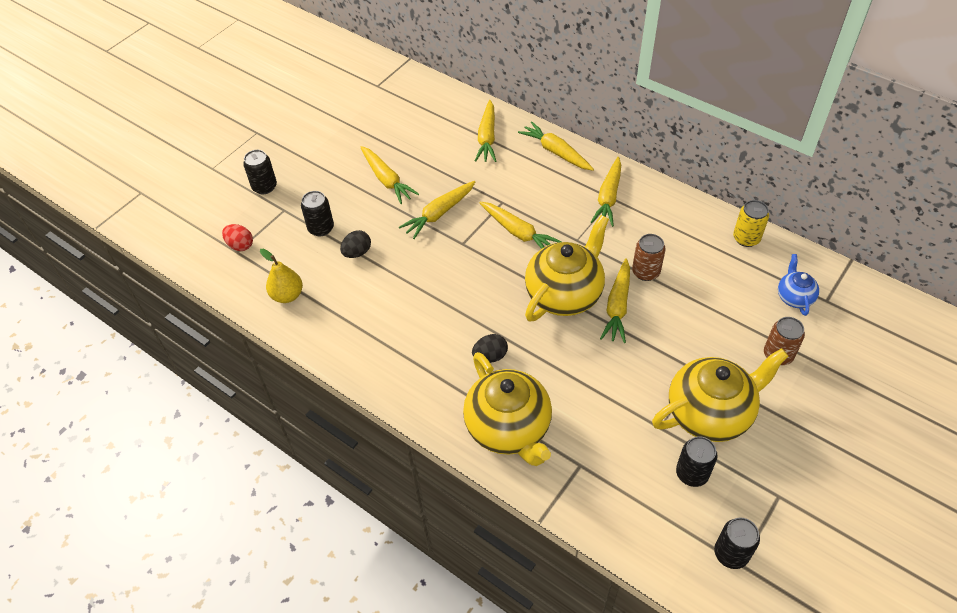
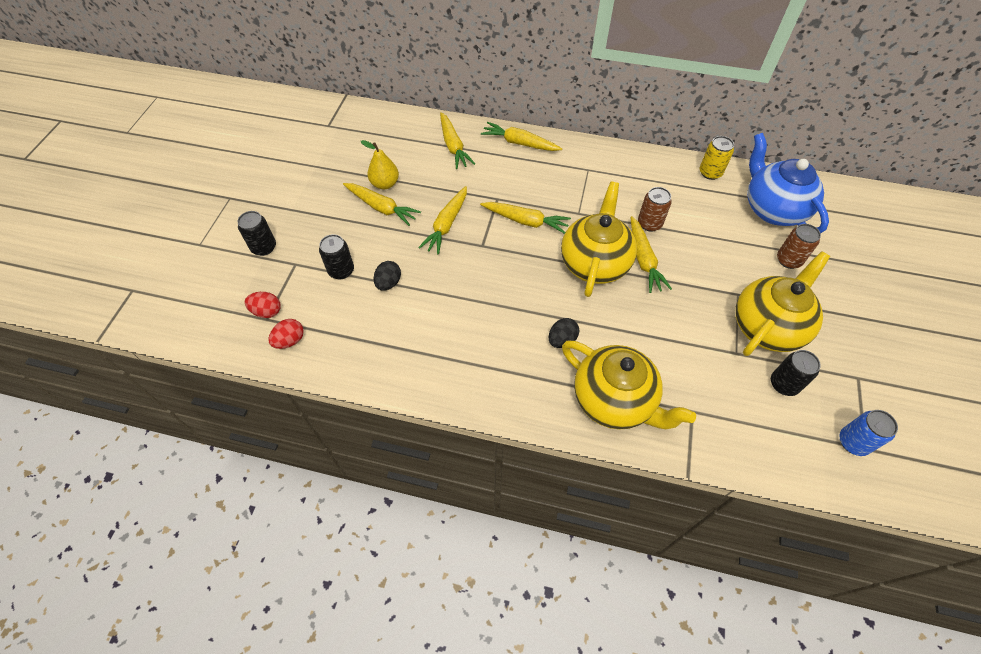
camera: 25 degrees left, 5 degrees up
(247, 277) = (290, 341): none -> red egg
(287, 295) = (340, 345): yellow pear -> yellow pear (385, 184)
(608, 197) = (584, 170): yellow carrot -> none
(731, 553) = (853, 442): black can -> blue can
(794, 297) = (772, 209): blue teapot -> blue teapot, size x2.02

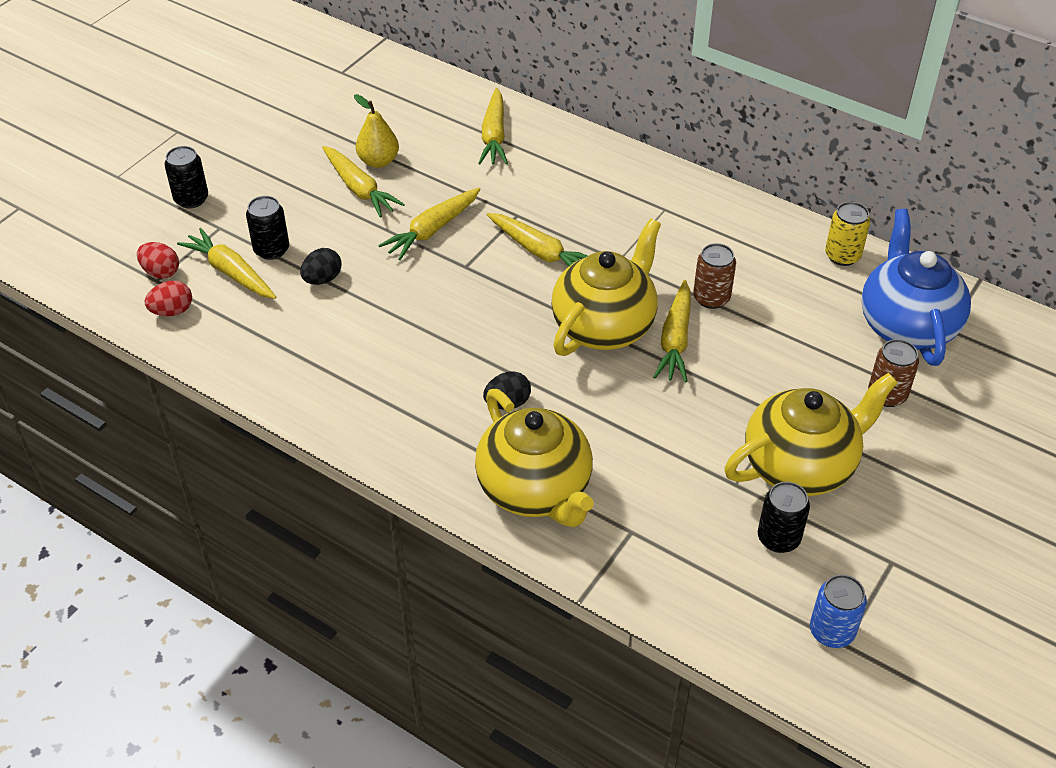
camera: 20 degrees right, 10 degrees down
(519, 143) = (587, 153): yellow carrot -> yellow carrot (230, 272)

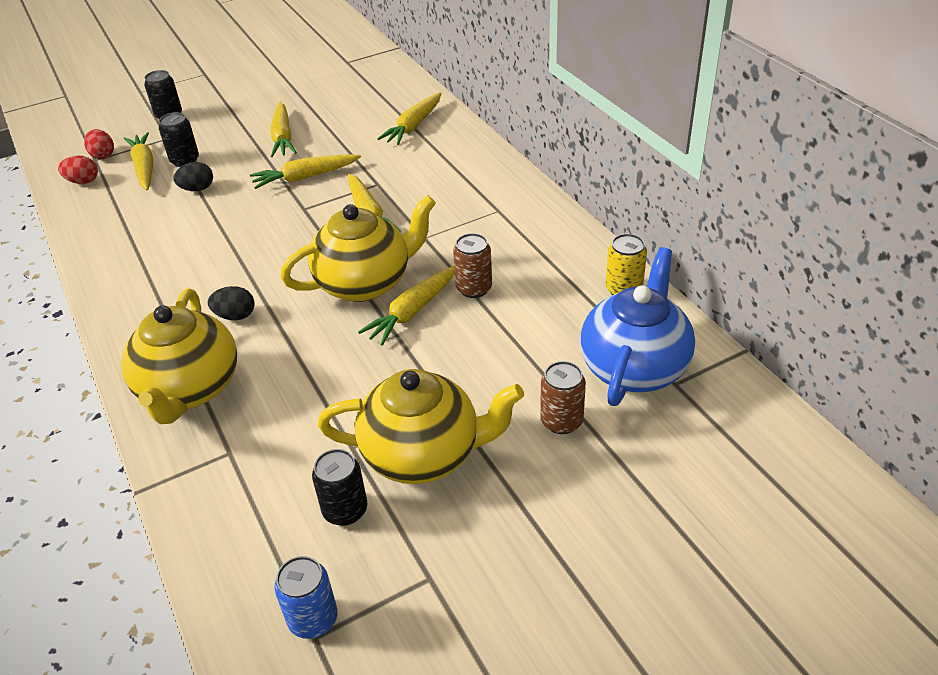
camera: 30 degrees right, 5 degrees down
(378, 161) = (314, 123): yellow pear -> none

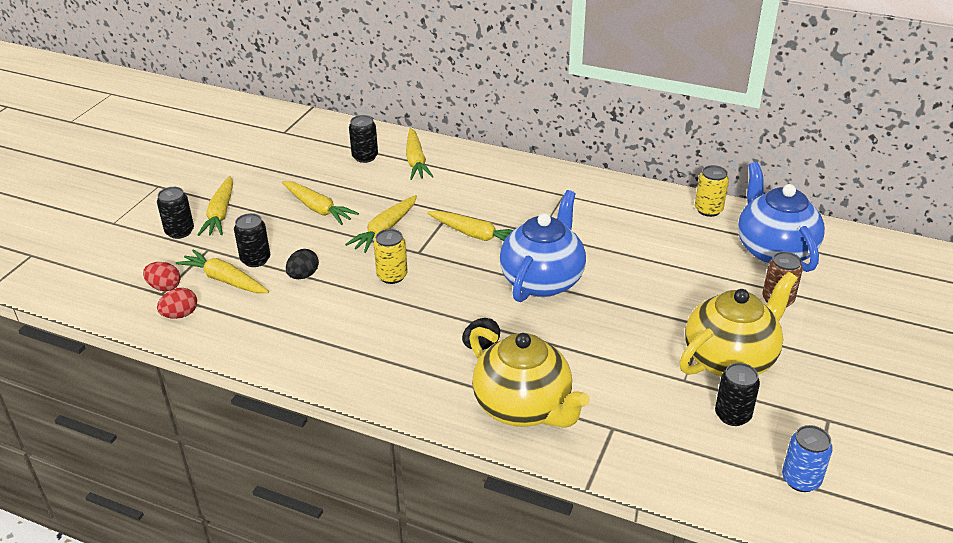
camera: 40 degrees left, 5 degrees down
(256, 220) = (392, 276): none -> yellow can
(365, 283) = (542, 280): yellow teapot -> blue teapot
(378, 106) = (365, 157): none -> black can
(412, 312) = (601, 283): yellow carrot -> yellow carrot (220, 214)
(474, 288) = (619, 250): brown can -> none

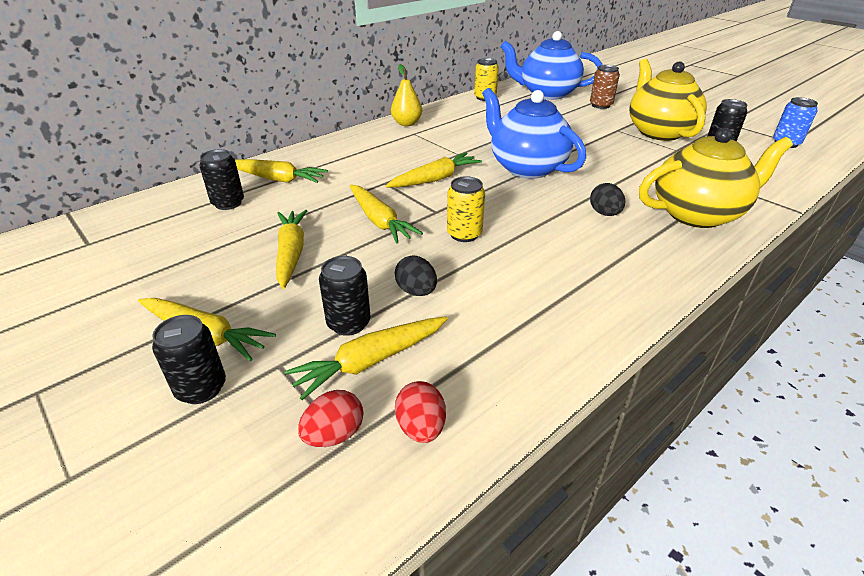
camera: 65 degrees left, 0 degrees up
(318, 209) = (291, 253): yellow carrot -> yellow carrot turned 75 degrees counterclockwise
(583, 183) = (406, 123): none -> yellow pear

